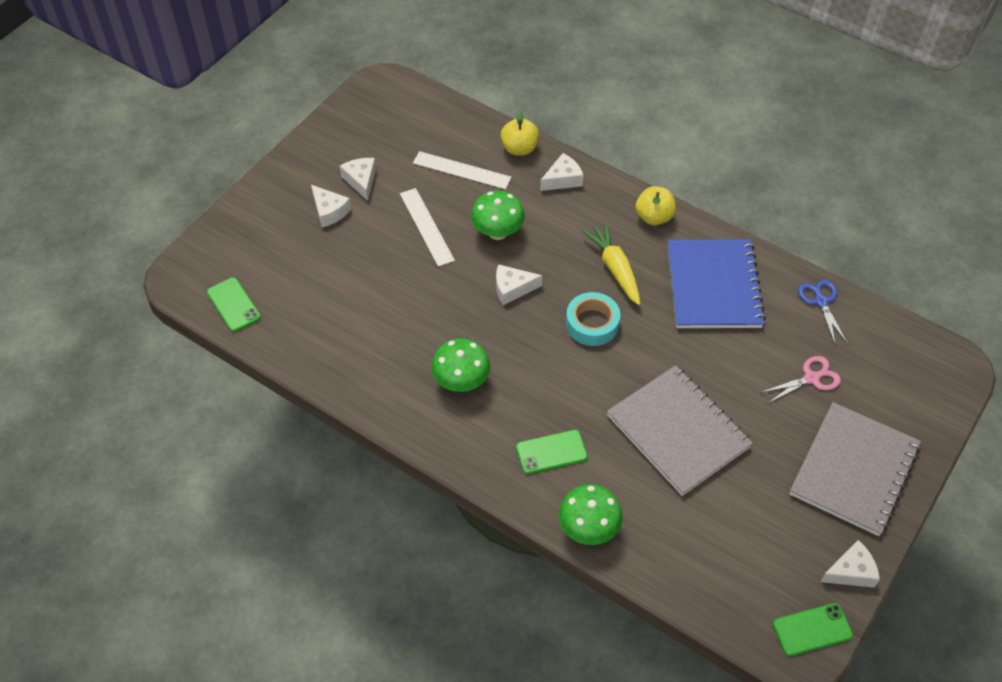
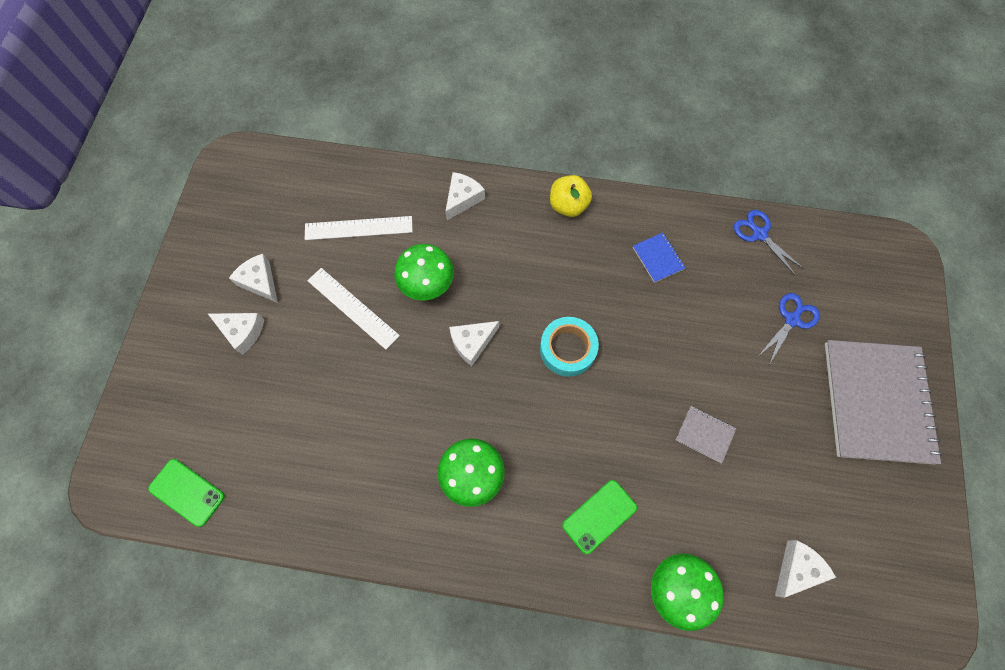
camera: 25 degrees left, 15 degrees up
(519, 148) = (404, 181): yellow apple -> none
(615, 268) = (559, 278): yellow carrot -> none
(678, 431) = (705, 434): grey notebook -> grey notebook, size x0.41
(713, 286) = (658, 258): blue notebook -> blue notebook, size x0.41
(811, 378) = (792, 319): pink scissors -> blue scissors
(812, 629) = (930, 597): green phone -> none
(851, 571) = (929, 514): white cheese -> white cheese (797, 569)

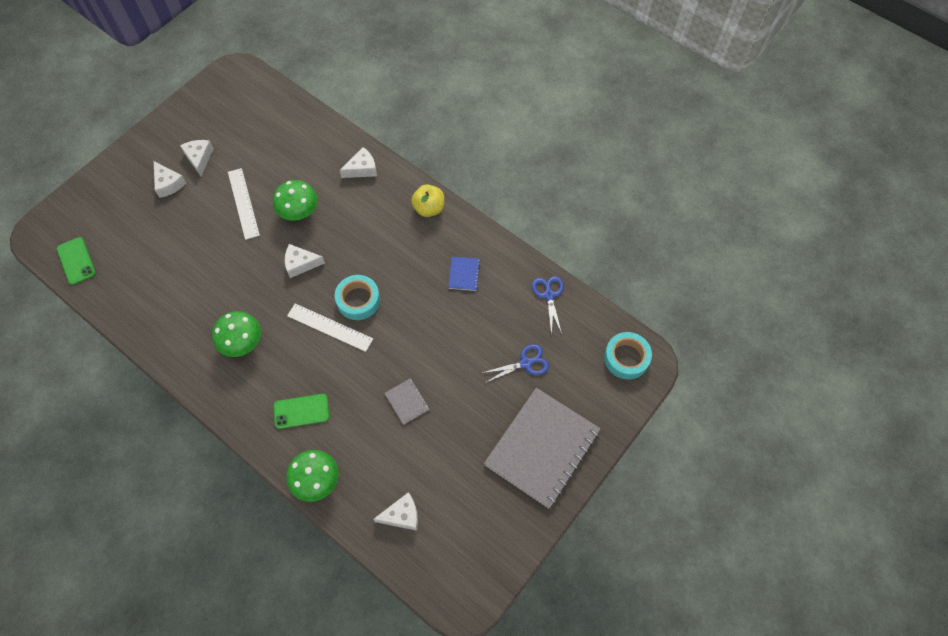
camera: 30 degrees right, 5 degrees down
(358, 228) = (282, 154): white ruler -> white ruler (330, 327)
(881, 259) = (626, 358): none -> turquoise tape

